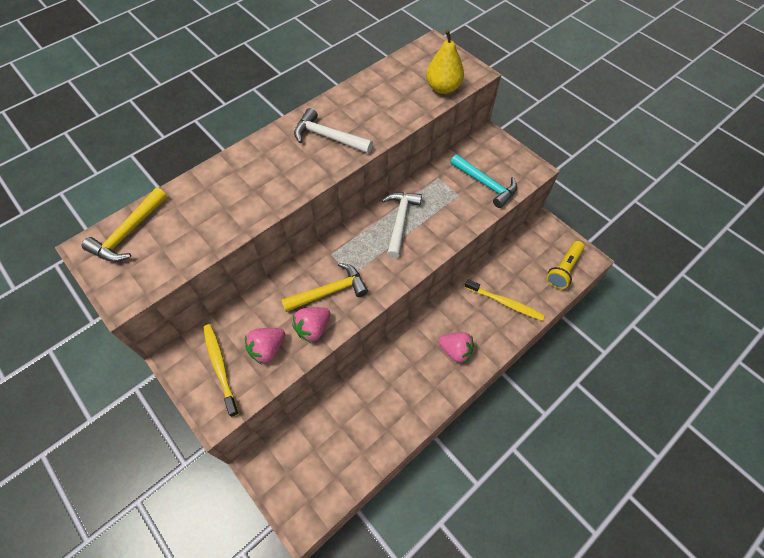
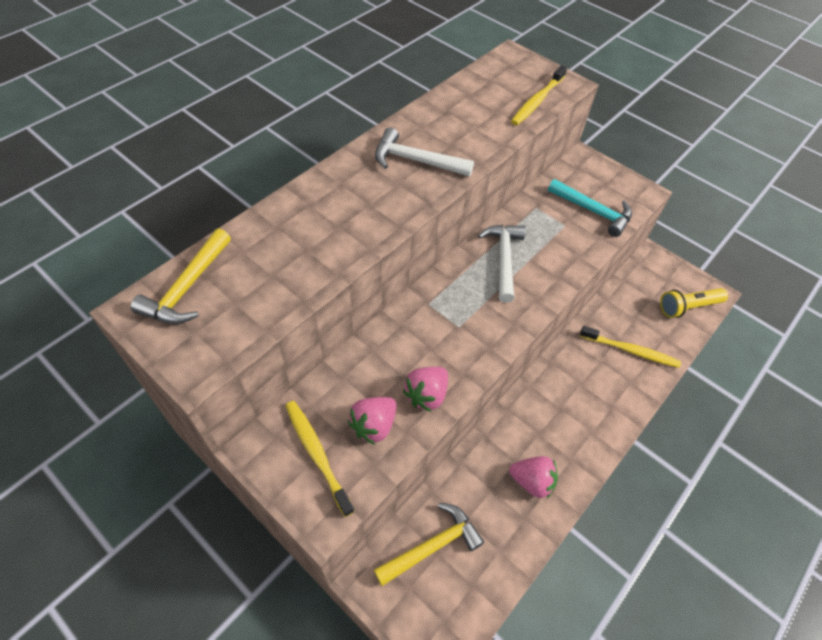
camera: 10 degrees left, 5 degrees down
(329, 291) = (437, 348): yellow hammer -> yellow hammer (432, 546)
(443, 88) = (537, 101): yellow pear -> yellow toothbrush
(455, 351) = (585, 412): pink strawberry -> pink strawberry (532, 481)
(563, 269) = (688, 307): yellow flashlight -> yellow flashlight turned 45 degrees clockwise

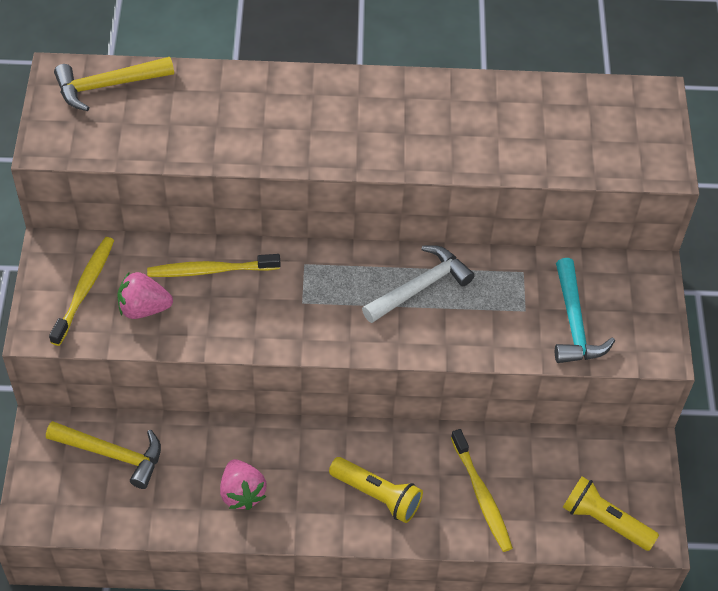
camera: 50 degrees right, 0 degrees up
(416, 161) = (400, 124): white hammer -> none
(426, 395) = (207, 324): pink strawberry -> none
(537, 101) = (601, 160): yellow toothbrush -> yellow toothbrush (210, 270)
(591, 403) = (377, 495): none -> yellow flashlight

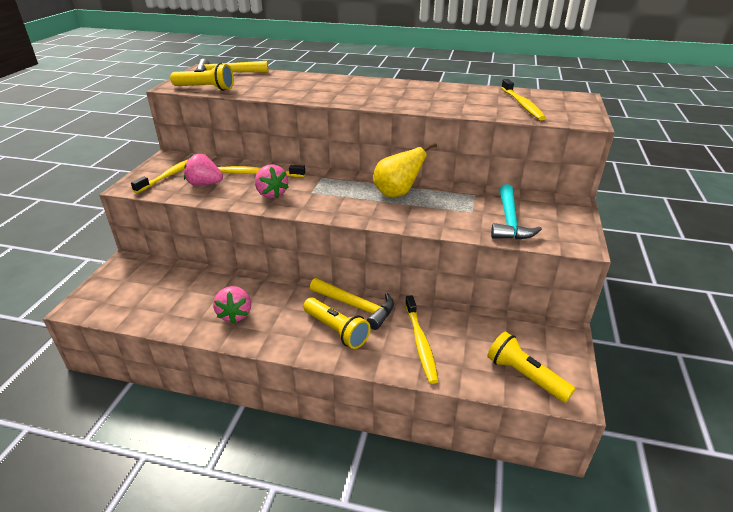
camera: 15 degrees right, 20 degrees down
(101, 147) = (205, 88): none -> yellow flashlight
(112, 454) = (159, 281): yellow hammer -> yellow hammer (356, 306)
(249, 316) = (271, 194): none -> pink strawberry
(420, 287) = (397, 194): white hammer -> yellow pear
(578, 133) = (522, 105): none -> yellow toothbrush

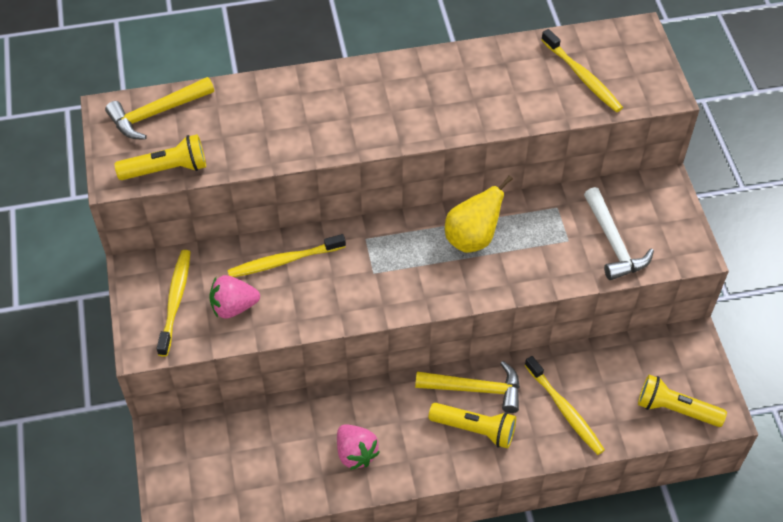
camera: 25 degrees left, 20 degrees up
(271, 194) = (330, 294): pink strawberry -> none
(509, 221) = (613, 243): turquoise hammer -> white hammer

